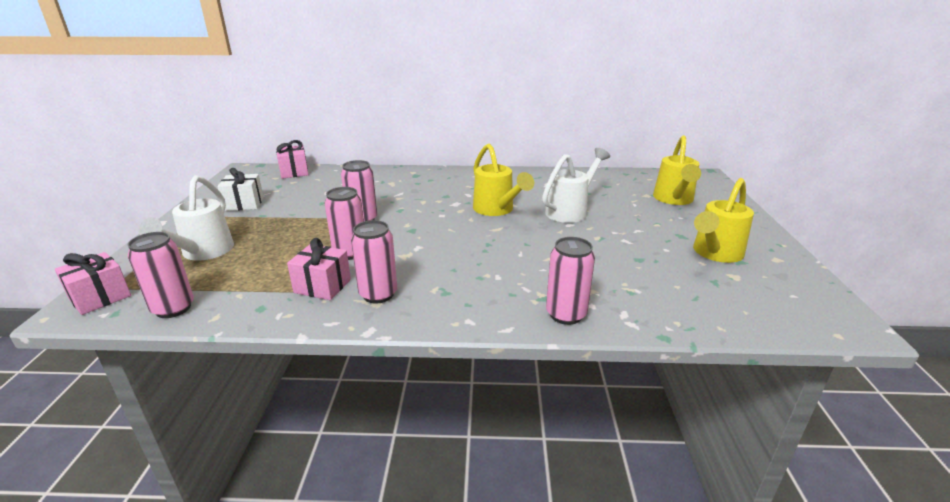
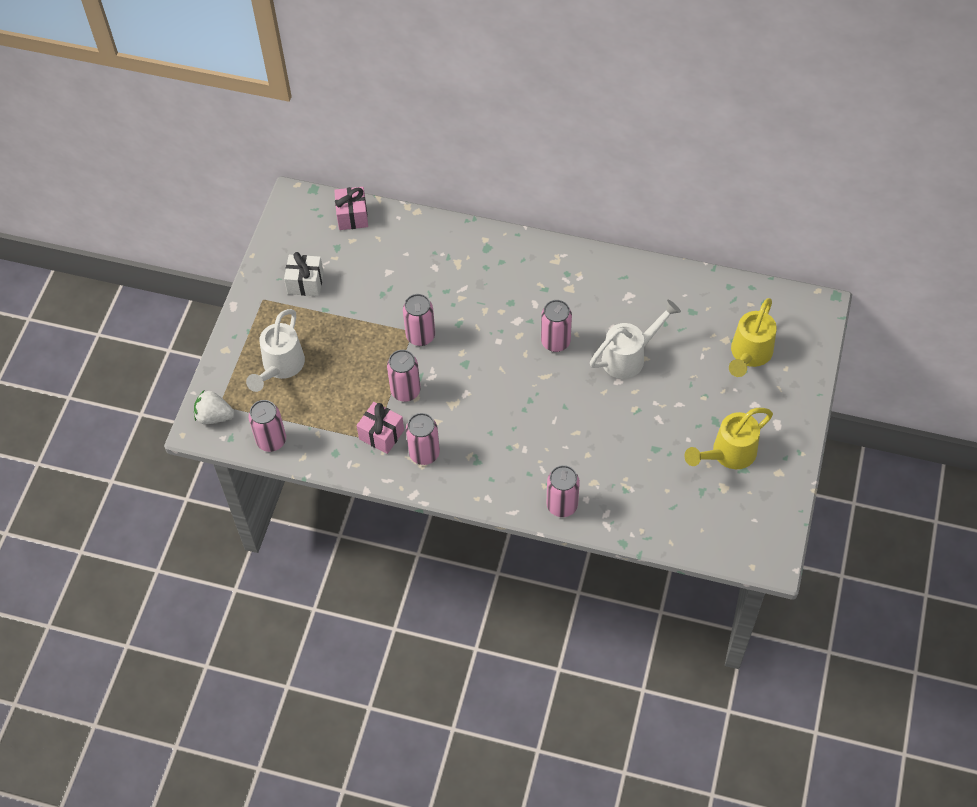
camera: 15 degrees right, 30 degrees up
(100, 297) = (214, 416): pink gift -> white strawberry
(497, 210) = (555, 342): yellow watering can -> pink can

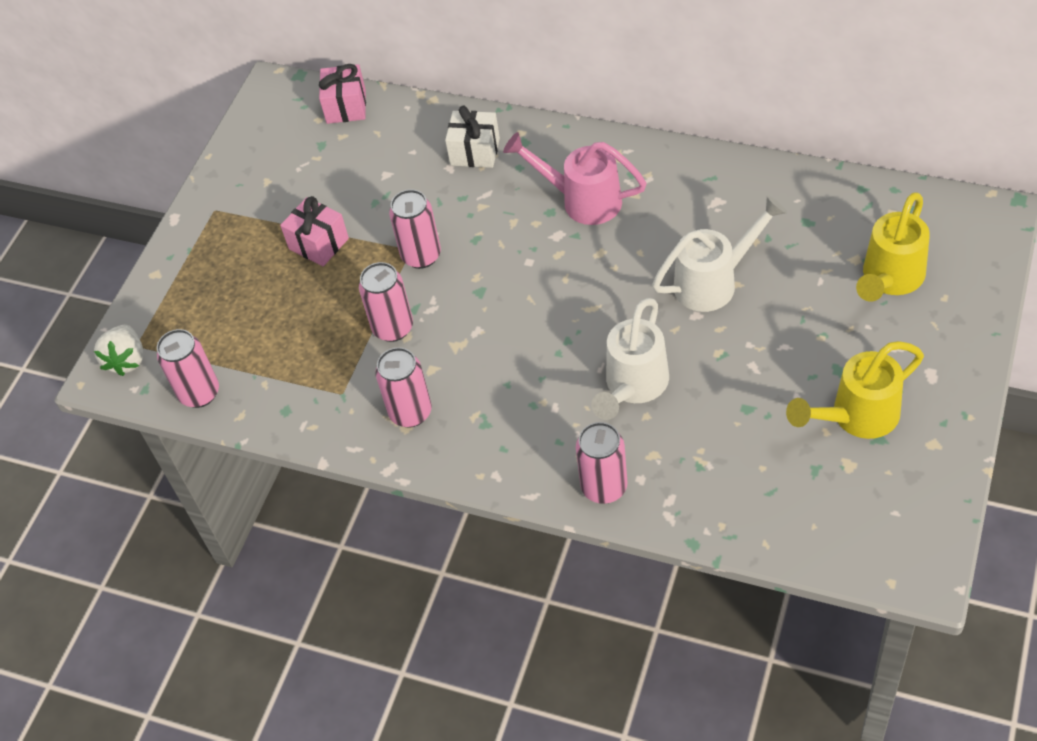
camera: 10 degrees right, 5 degrees down
(214, 416) = (127, 360): white strawberry -> white strawberry turned 105 degrees counterclockwise
(280, 367) = (225, 297): white watering can -> white watering can (633, 387)
(305, 283) = (273, 189): white gift -> white gift (475, 151)
(381, 434) = (353, 386): pink gift -> pink gift (319, 244)
(532, 294) = (581, 200): none -> pink watering can
(555, 342) = (609, 263): pink can -> none

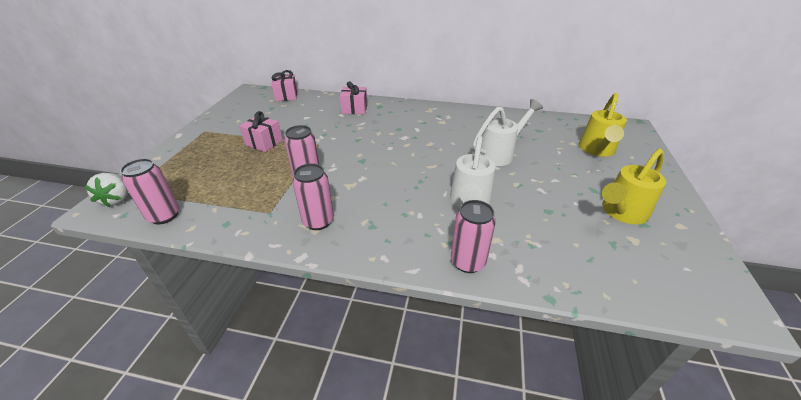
camera: 15 degrees left, 15 degrees down
(421, 256) = (326, 146): pink can -> none
(475, 151) = (354, 109): white gift -> pink gift
(581, 200) = (414, 124): pink watering can -> none

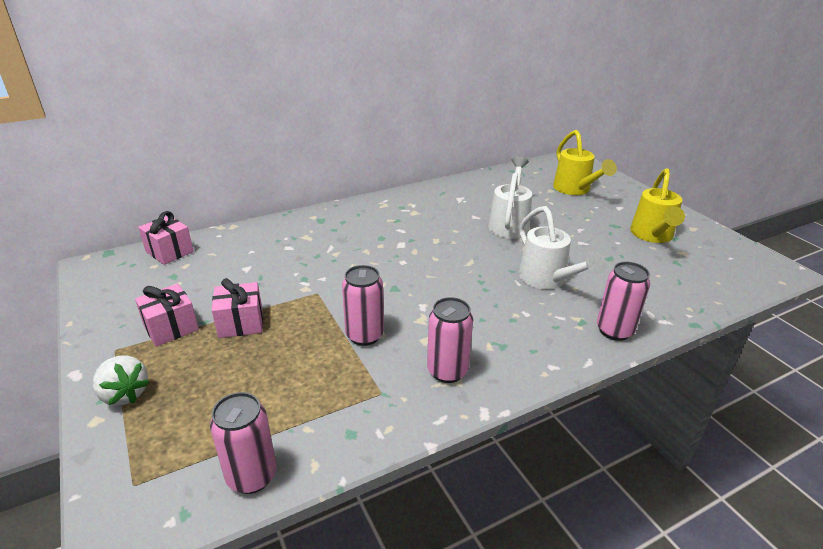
camera: 40 degrees left, 5 degrees down
(117, 199) = (134, 504): white strawberry -> white strawberry (124, 394)
(354, 109) = (295, 234): pink gift -> pink gift (171, 328)

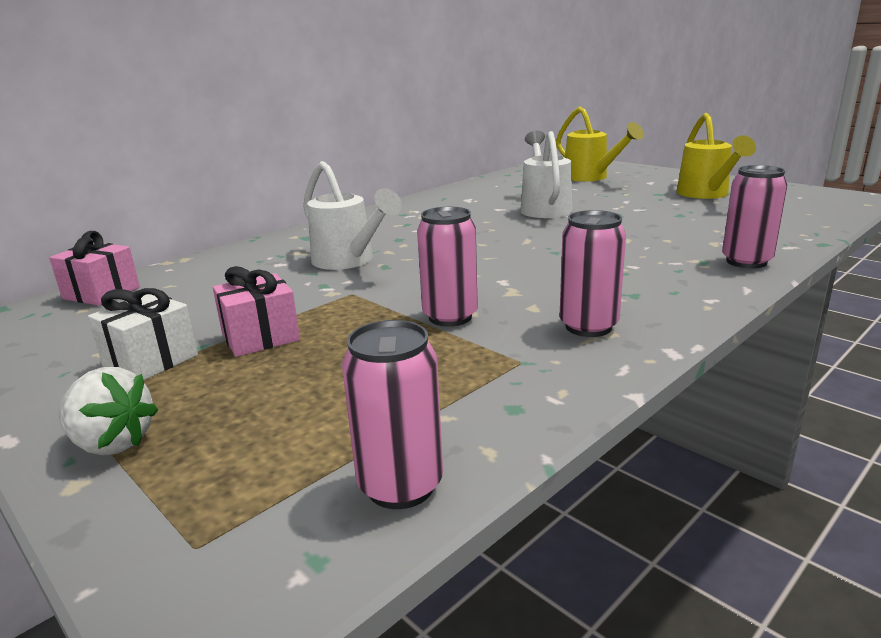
camera: 15 degrees left, 10 degrees down
(171, 328) = (151, 361): pink gift -> white gift
(547, 280) = (631, 239): white watering can -> white watering can (349, 261)

